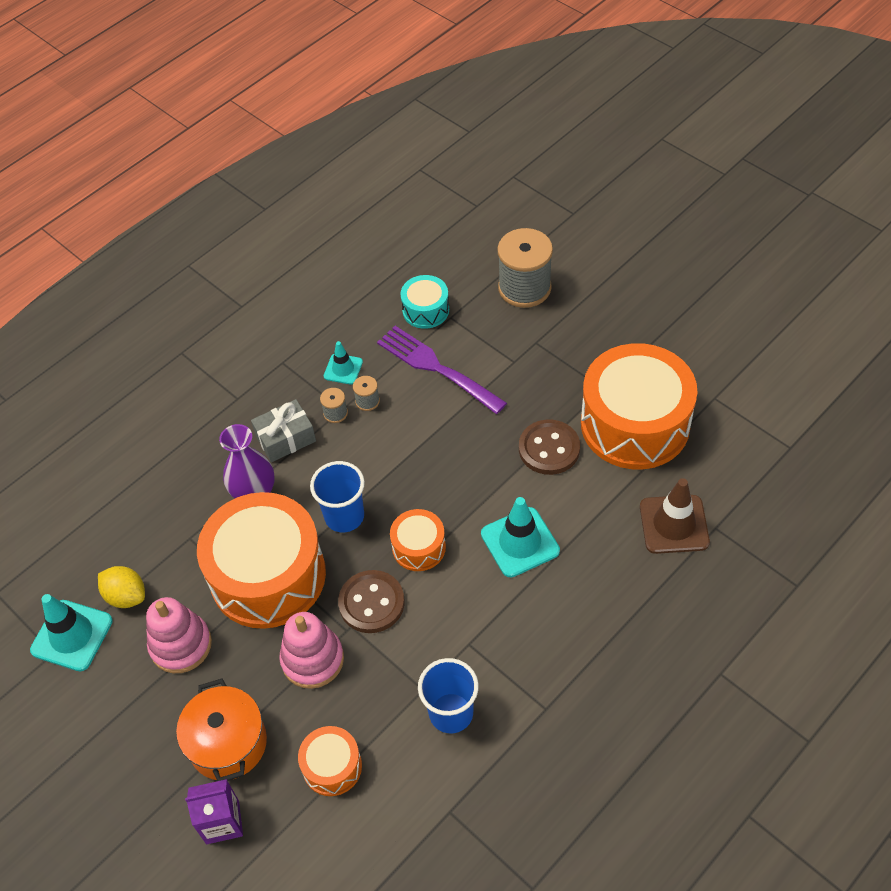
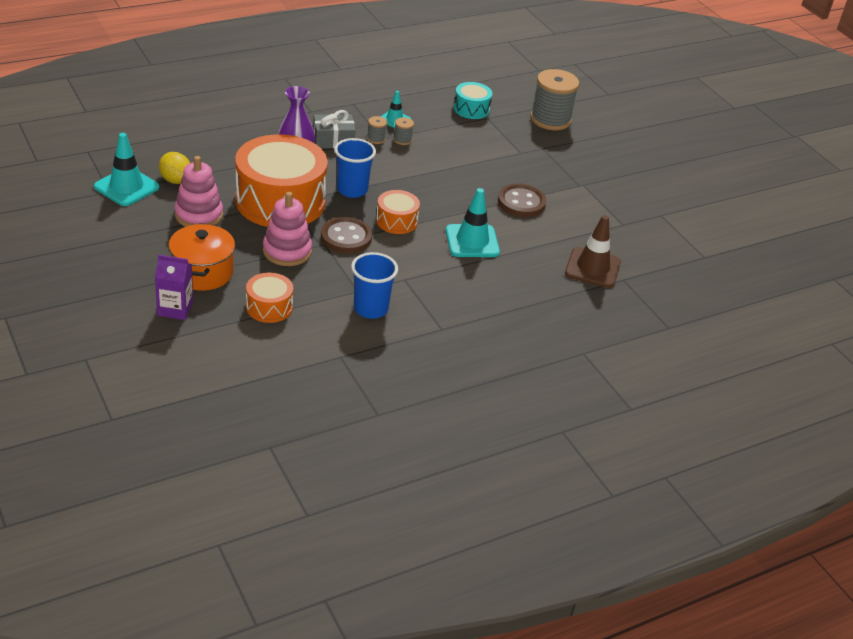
camera: 10 degrees right, 15 degrees down
(437, 368) = (462, 139): purple fork -> none
(635, 424) = (593, 209): orange drum -> none

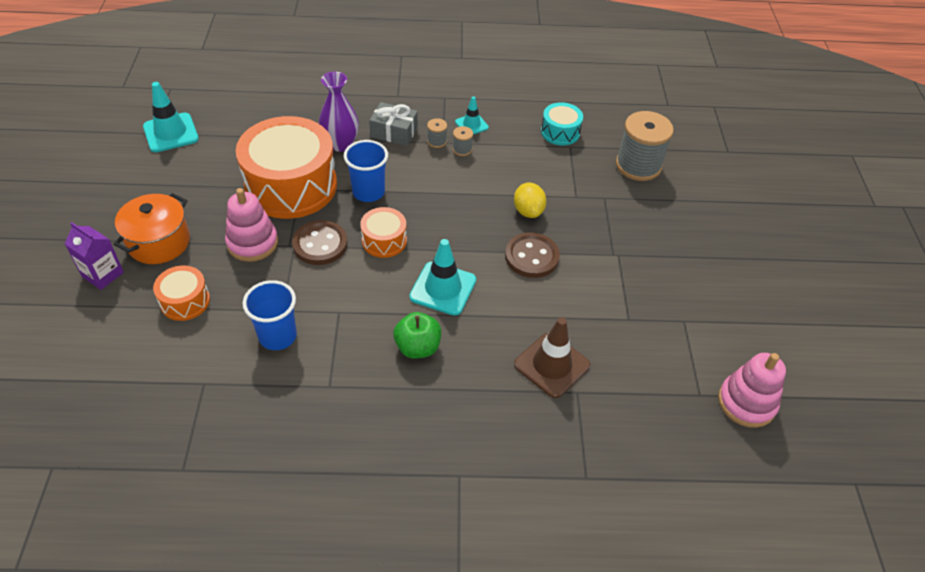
camera: 30 degrees right, 10 degrees up
(175, 180) = (217, 137): yellow lemon -> yellow lemon (528, 211)
(199, 215) = (207, 179): pink stacking toy -> pink stacking toy (746, 402)
(486, 285) = (417, 347): none -> green apple

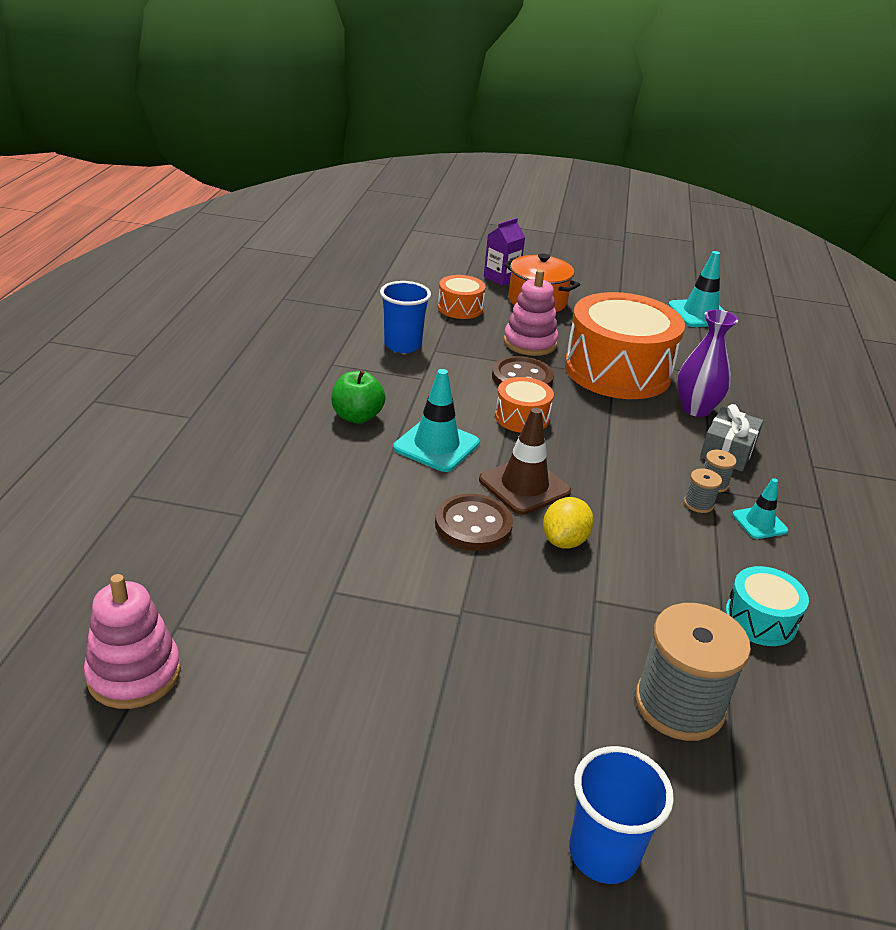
camera: 100 degrees right, 15 degrees down
(368, 192) = (606, 417): blue cup -> blue cup (603, 853)
(528, 211) = (564, 541): yellow lemon -> yellow lemon turned 60 degrees counterclockwise
(552, 365) = (290, 503): brown traffic cone -> brown traffic cone (524, 486)

